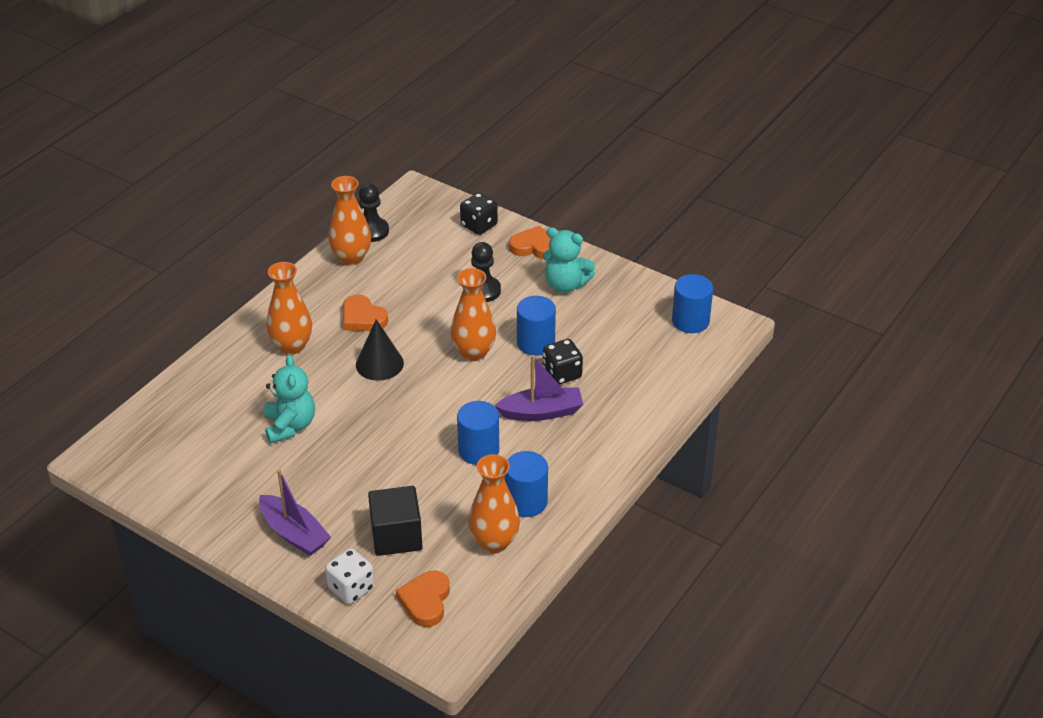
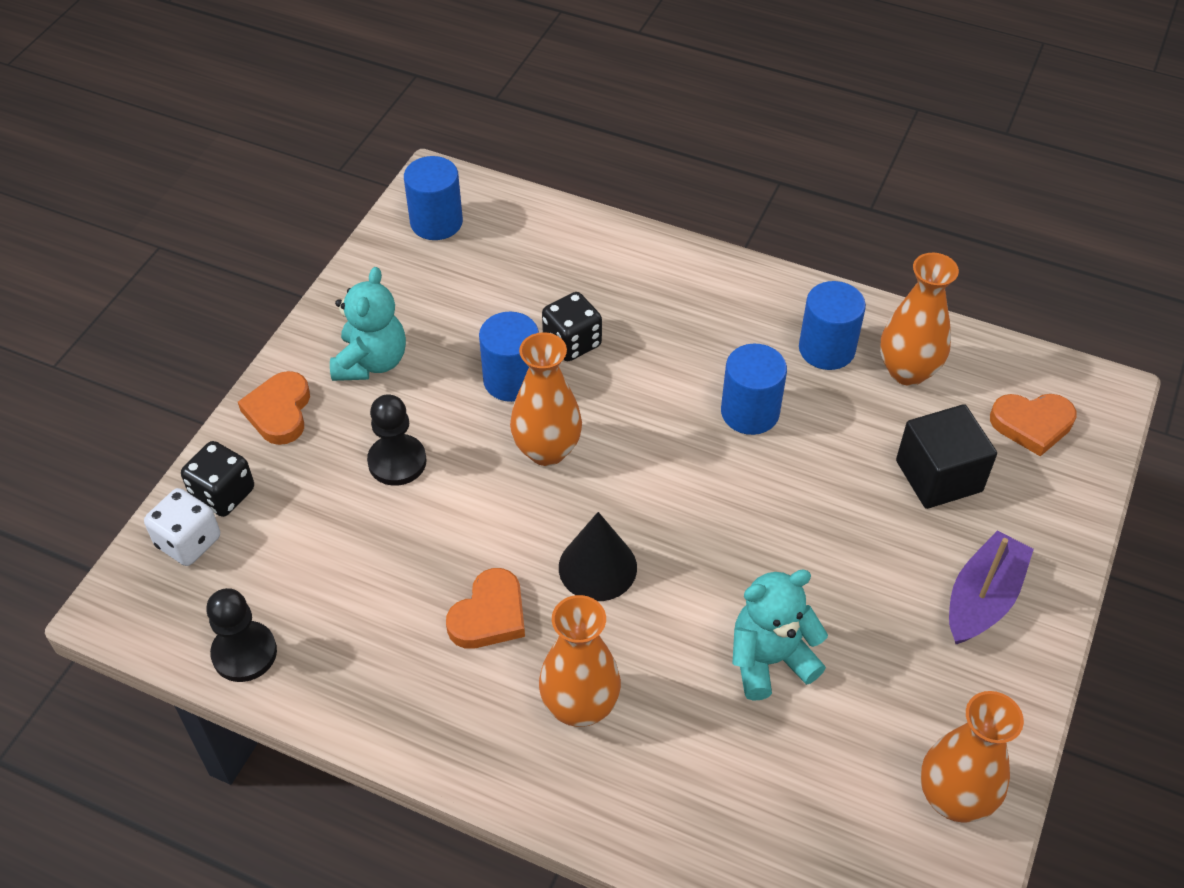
camera: 100 degrees left, 10 degrees up
(351, 258) = (326, 669): orange vase -> orange vase (953, 798)
(351, 588) = (1047, 508): white dice -> white dice (188, 542)
(541, 412) = (655, 355): purple boat -> none

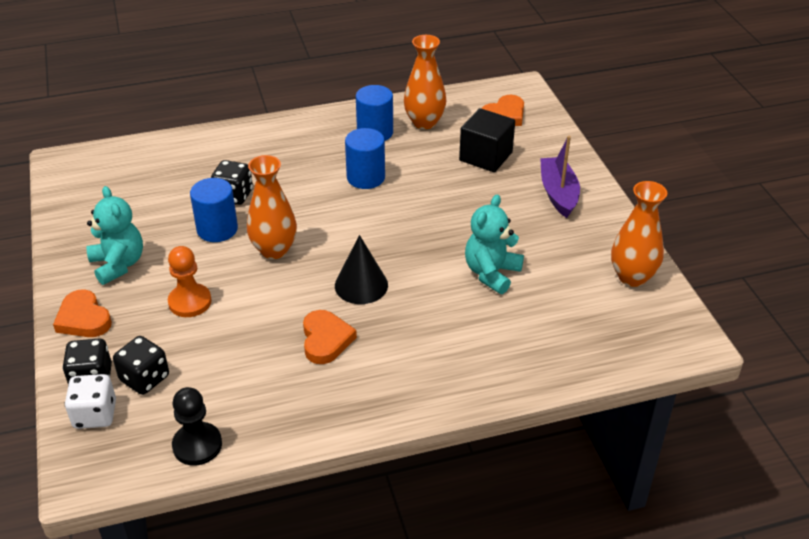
camera: 40 degrees left, 10 degrees down
(269, 531) = (145, 378): none -> black dice
(397, 462) = (190, 302): black pawn -> orange pawn
(436, 222) = (85, 180): blue cylinder -> none
(580, 706) = (420, 349): orange vase -> none

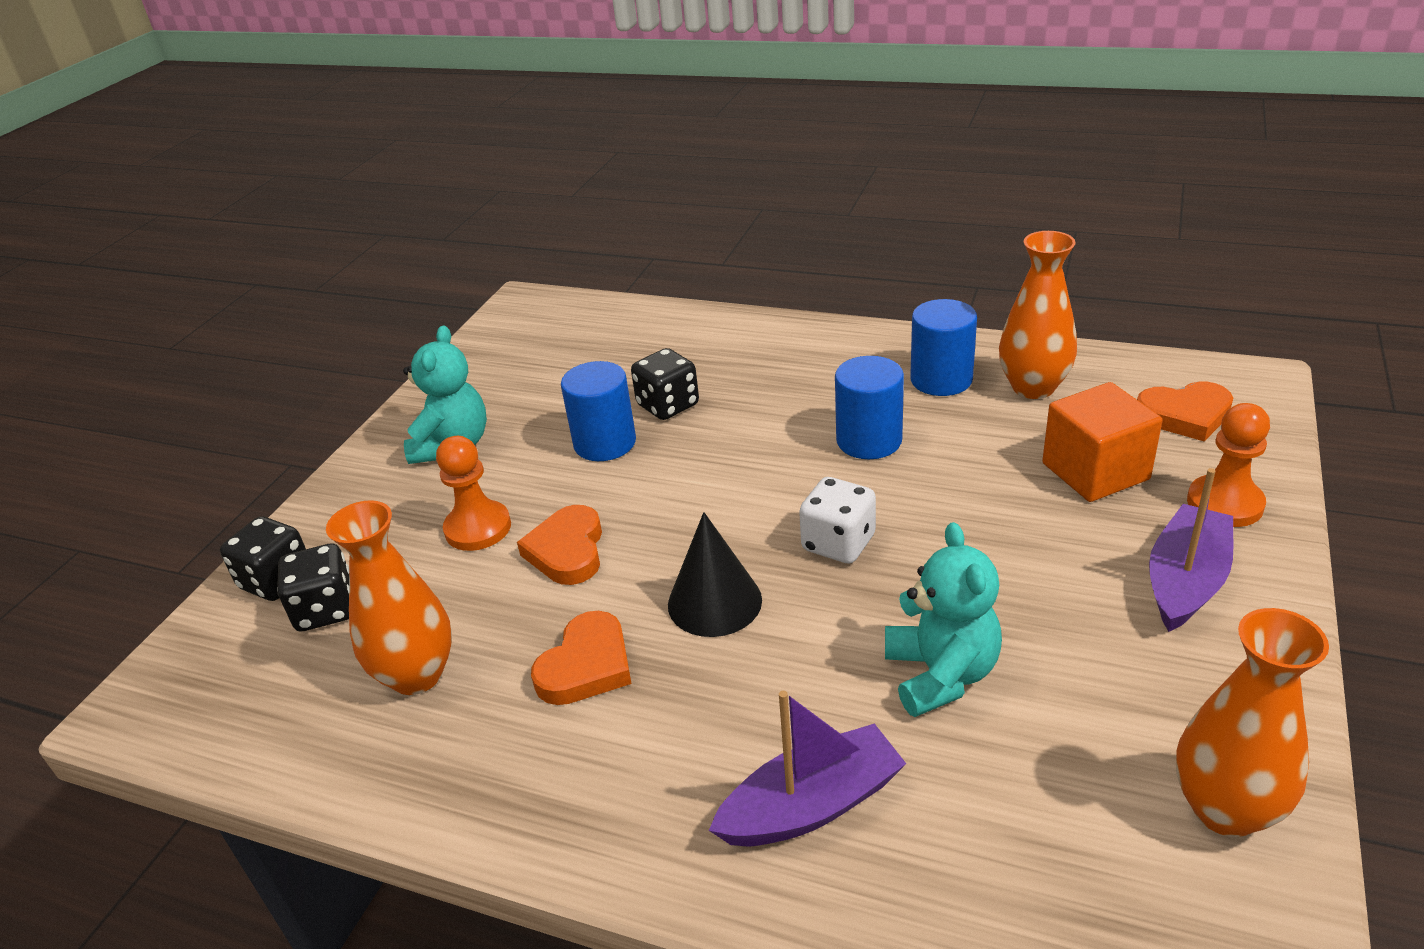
camera: 40 degrees right, 5 degrees down
(83, 319) = (349, 499): orange heart -> orange heart (567, 551)
(95, 415) = (229, 631): white dice -> white dice (838, 543)
(197, 445) = (281, 741): black pawn -> none
(274, 250) = (647, 499): orange vase -> orange vase (417, 675)
(483, 347) = (811, 805): none -> purple boat
(485, 156) = (1095, 471): black cube -> orange cube
(491, 273) = (941, 674): turquoise teddy bear -> turquoise teddy bear turned 105 degrees clockwise
(550, 153) = (1224, 504): none -> orange pawn

